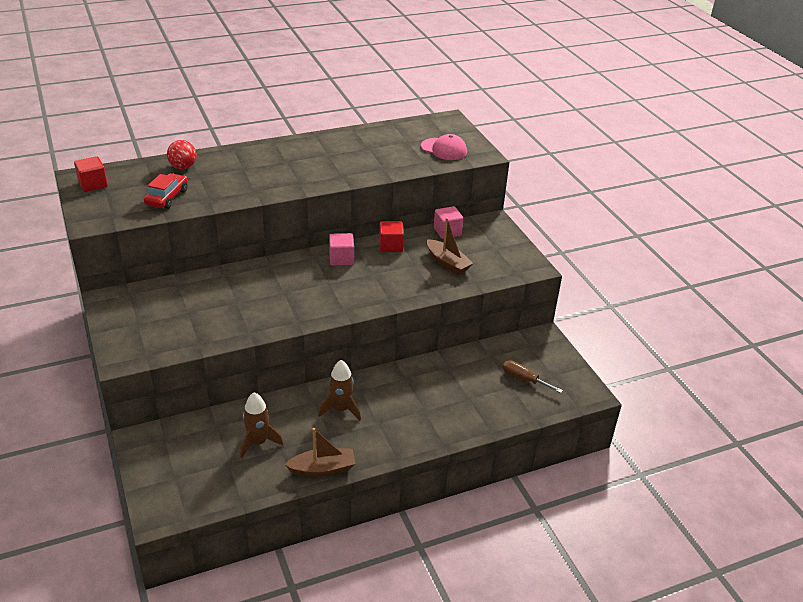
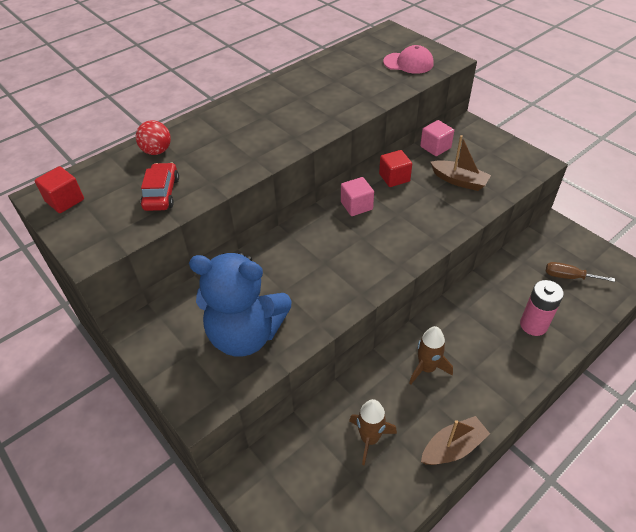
camera: 15 degrees left, 10 degrees up
(187, 323) = (245, 334): none -> blue teddy bear
(460, 406) = (533, 325): none -> pink battery

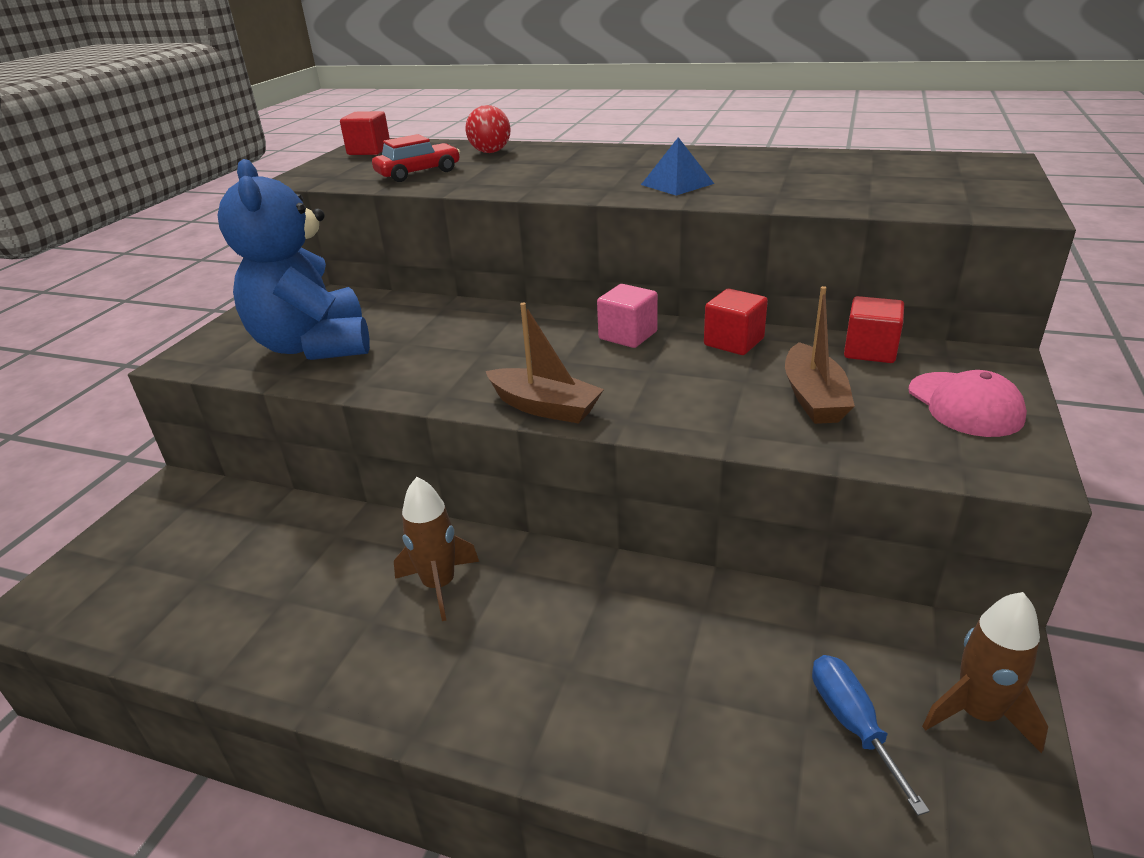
camera: 60 degrees right, 15 degrees down
(314, 115) = (677, 184): none -> blue pyramid
(369, 439) = (272, 571): brown rocket -> brown rocket (977, 713)
(408, 63) = (935, 191): pink cap -> pink cap (964, 404)
(435, 147) = (870, 350): pink cube -> red cube
(453, 447) = (287, 672): brown boat -> brown boat (545, 407)
(533, 325) = (648, 701): pink battery -> none
(569, 277) = (852, 723): brown screwdriver -> blue screwdriver

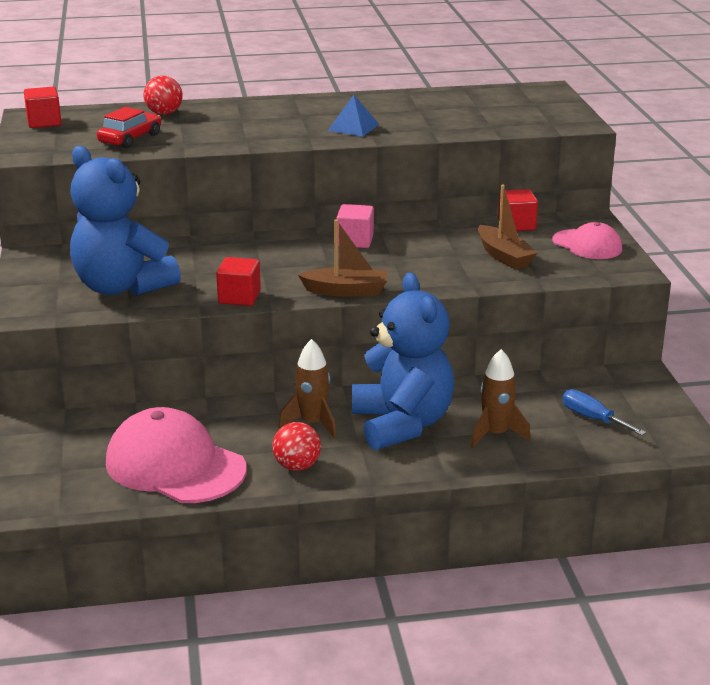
camera: 30 degrees left, 5 degrees down
(230, 600) = (175, 466): none -> pink cap
(354, 656) = (297, 466): none -> red ball
(548, 627) = (402, 424): none -> blue teddy bear
(733, 342) = (429, 233): red cube -> red cube (239, 297)
(977, 713) = (647, 400): brown rocket -> brown rocket (495, 434)

